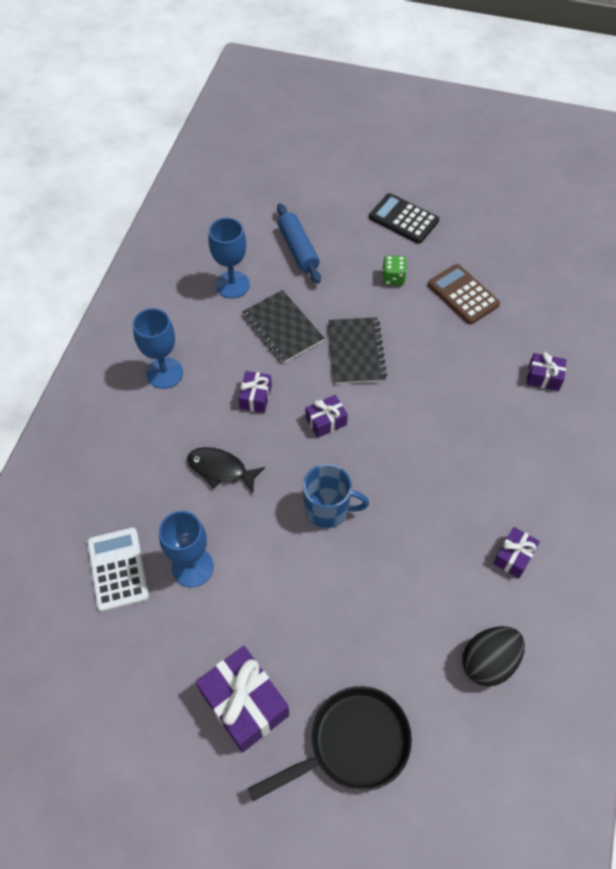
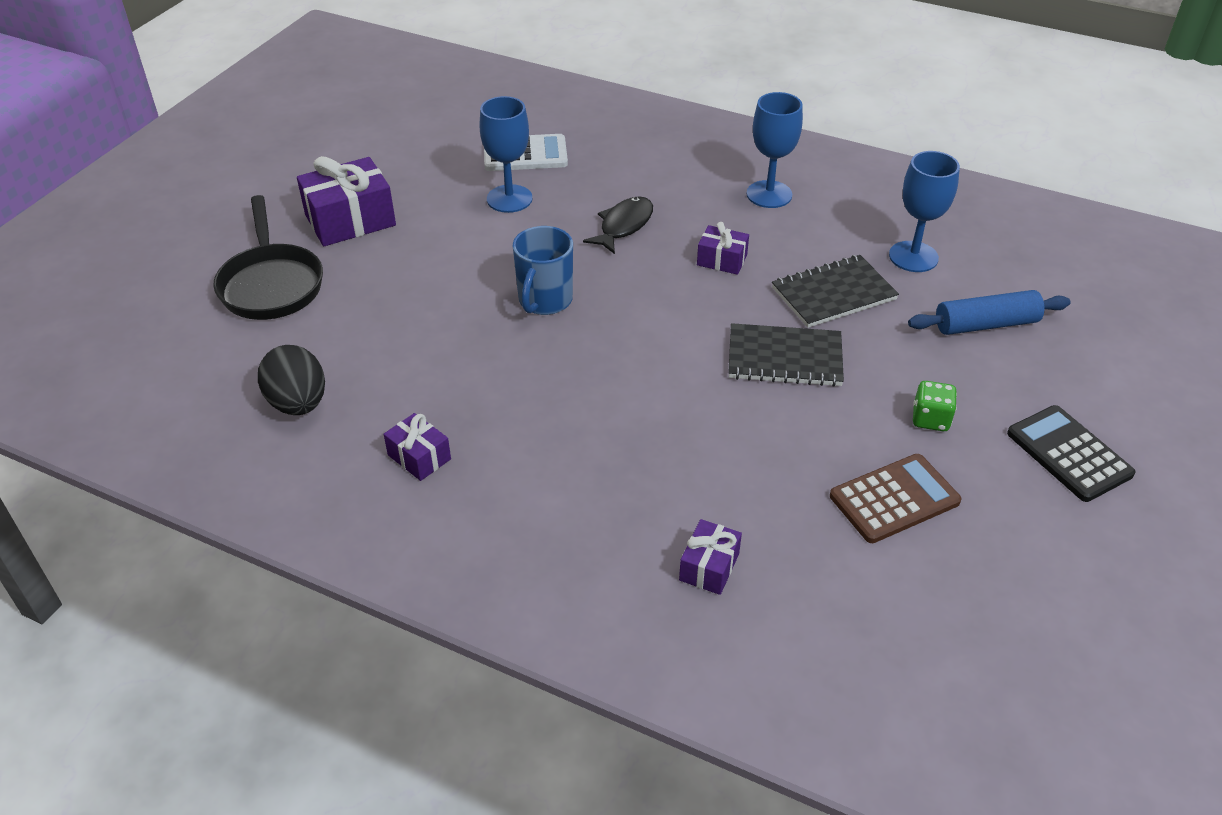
camera: 100 degrees right, 15 degrees down
(326, 421) = (673, 315): purple gift -> none
(403, 219) = (1068, 454): black calculator -> black calculator turned 75 degrees counterclockwise

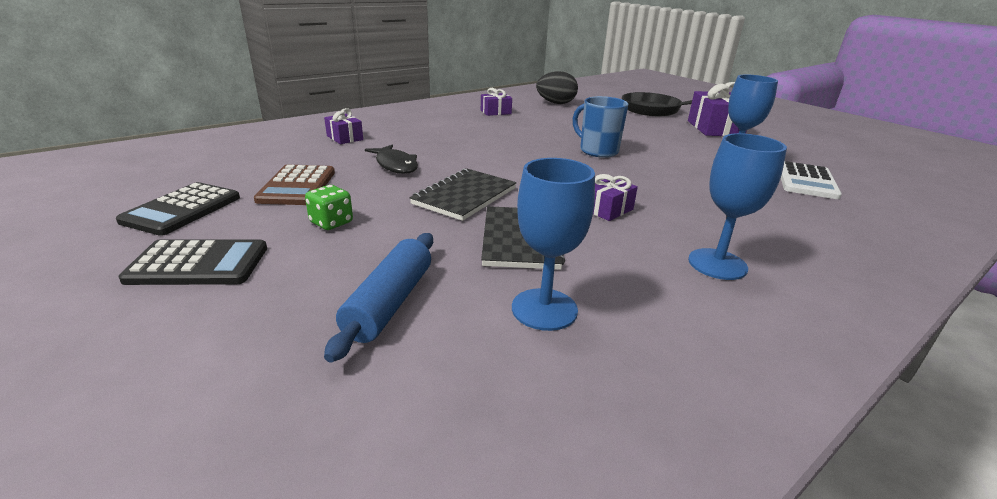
camera: 115 degrees right, 15 degrees down
(623, 226) = (680, 189): black fish -> black fish (395, 165)
(1031, 549) = (182, 209): none -> black calculator

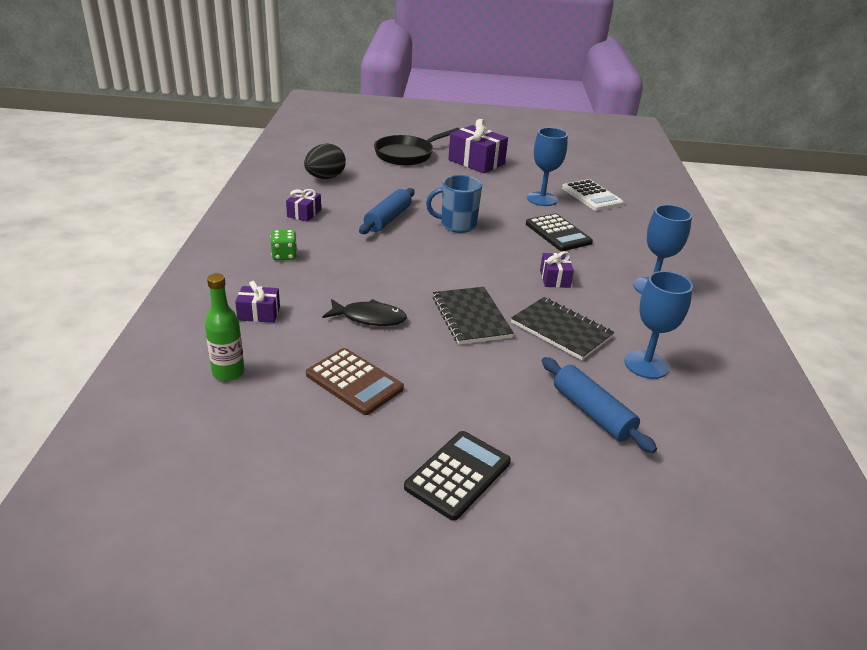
camera: 50 degrees left, 5 degrees up
(182, 209) = (333, 457): black calculator -> black calculator (558, 233)
(259, 151) = (228, 372): none -> green bottle
(331, 223) = (451, 392): green dice -> green dice (284, 256)
(547, 131) = (387, 219): none -> blue rolling pin

